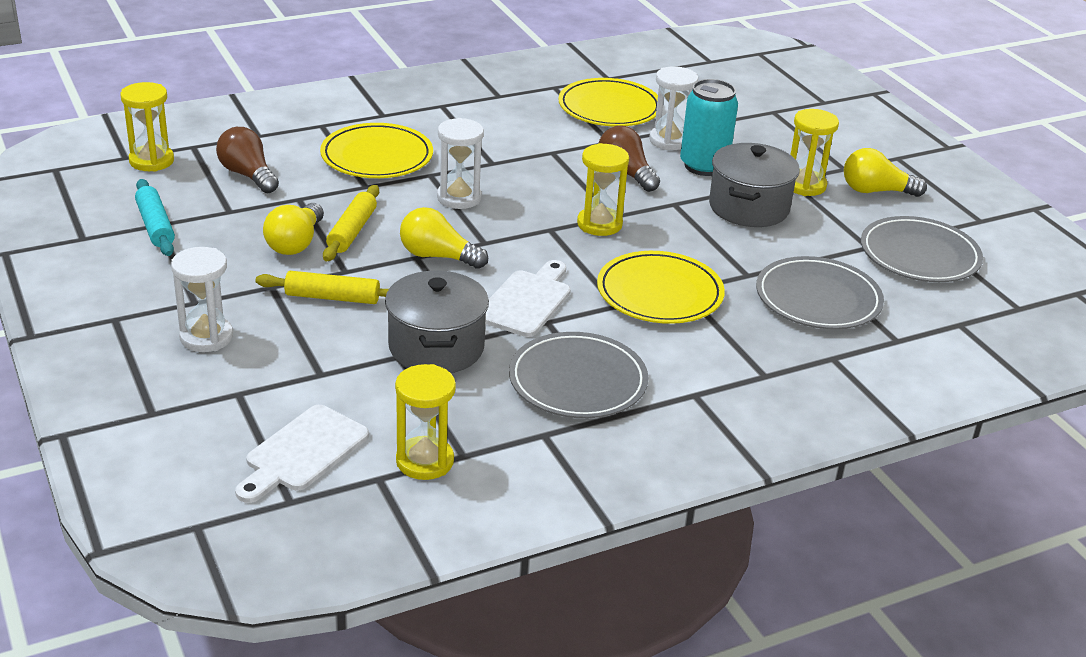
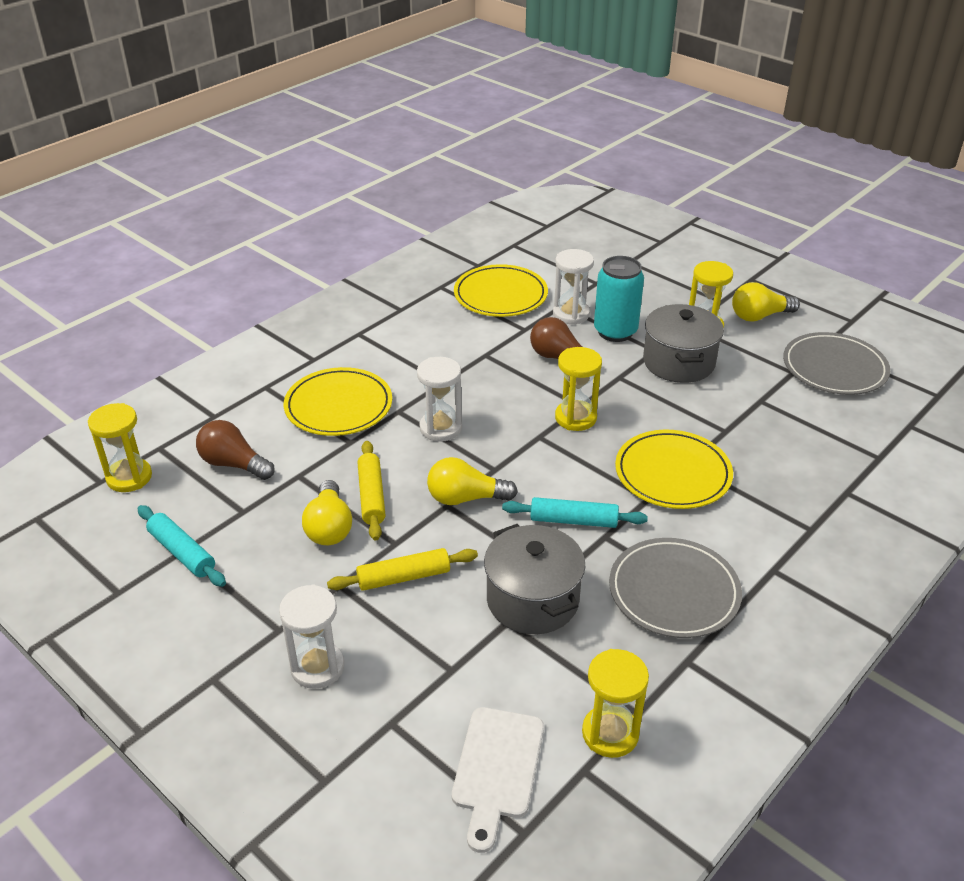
camera: 20 degrees left, 5 degrees up
(527, 301) = (573, 520): white cutting board -> turquoise rolling pin
(818, 299) = (794, 436): grey plate -> none

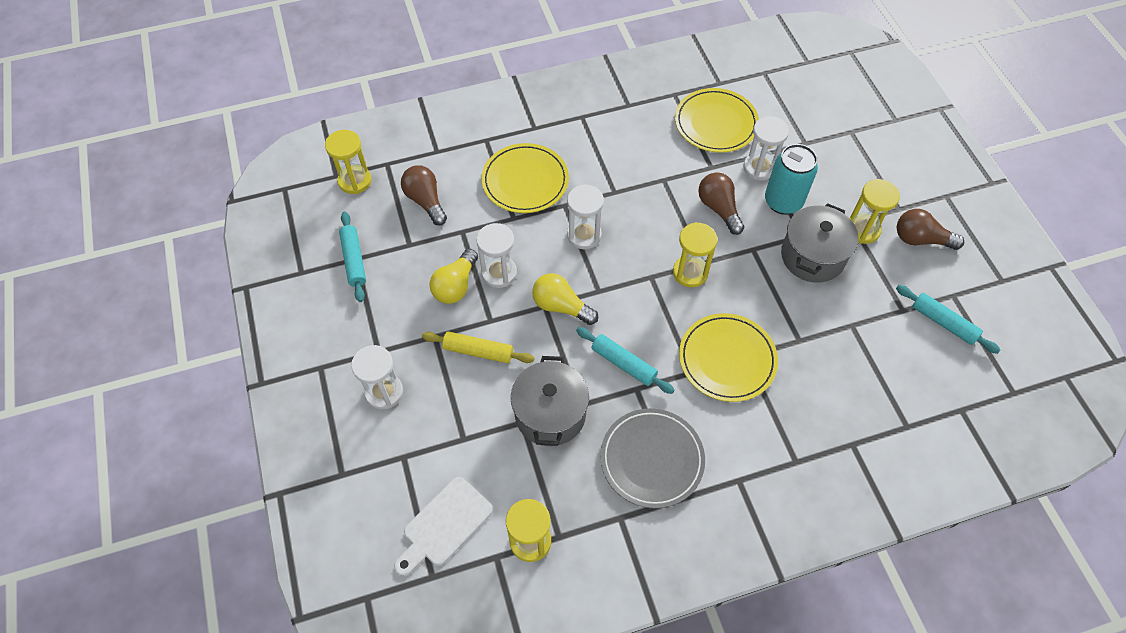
camera: 30 degrees right, 20 degrees up
(372, 496) = (499, 273): yellow rolling pin -> white hourglass
(759, 316) = (920, 239): yellow light bulb -> brown light bulb
(834, 368) = (943, 323): grey plate -> turquoise rolling pin

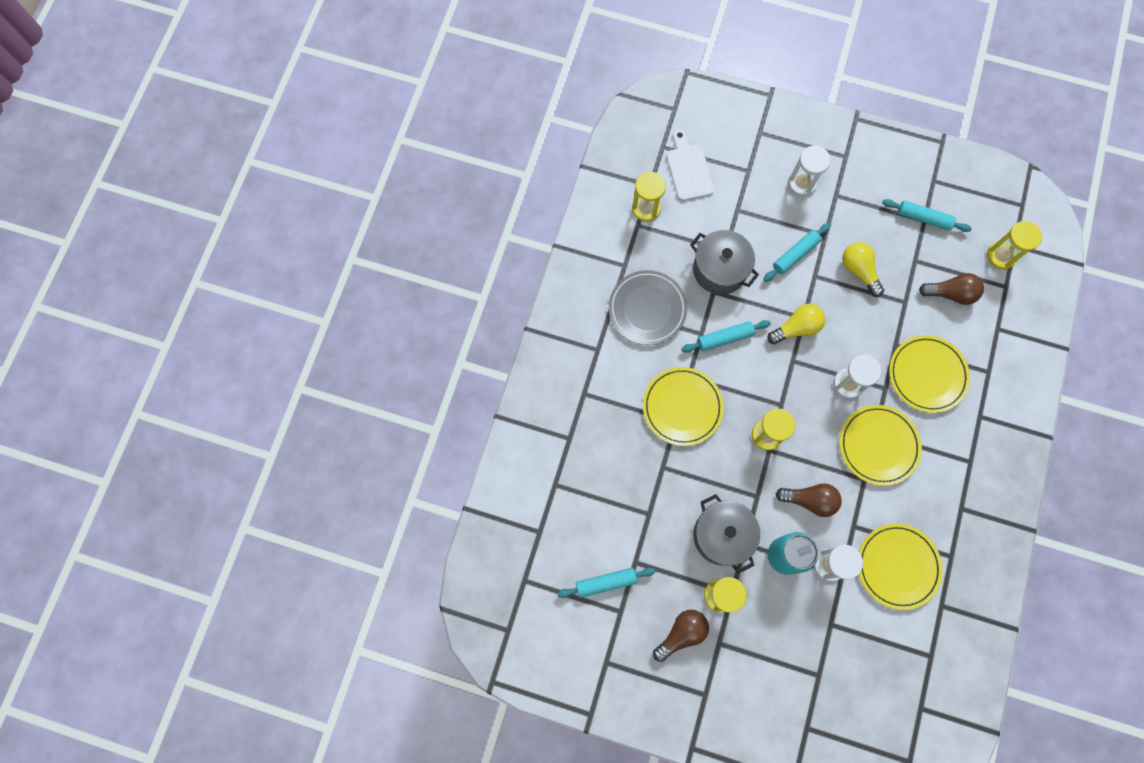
camera: 125 degrees right, 15 degrees up
(478, 351) = (795, 254): yellow rolling pin -> turquoise rolling pin
(499, 273) = (851, 305): white hourglass -> none
(624, 184) = (878, 445): none -> yellow plate

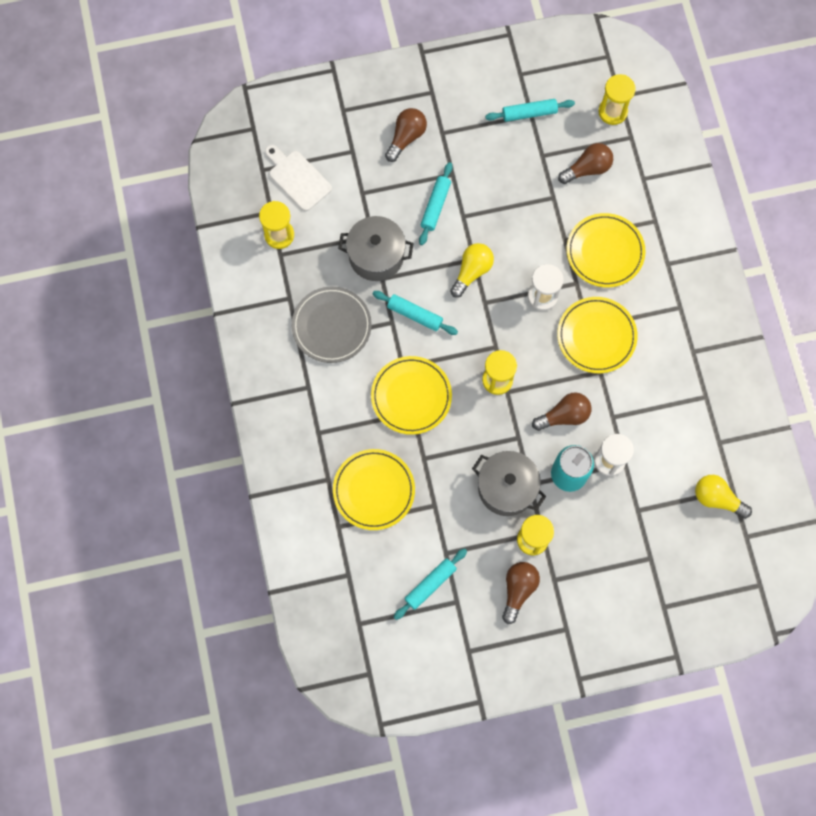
camera: 30 degrees left, 0 degrees up
(724, 338) = (414, 315): turquoise rolling pin -> turquoise rolling pin turned 75 degrees clockwise
(802, 183) = (406, 137): white hourglass -> brown light bulb
(859, 271) = (498, 191): yellow light bulb -> yellow light bulb (717, 498)
(897, 566) = (666, 430): yellow plate -> yellow plate (374, 490)

